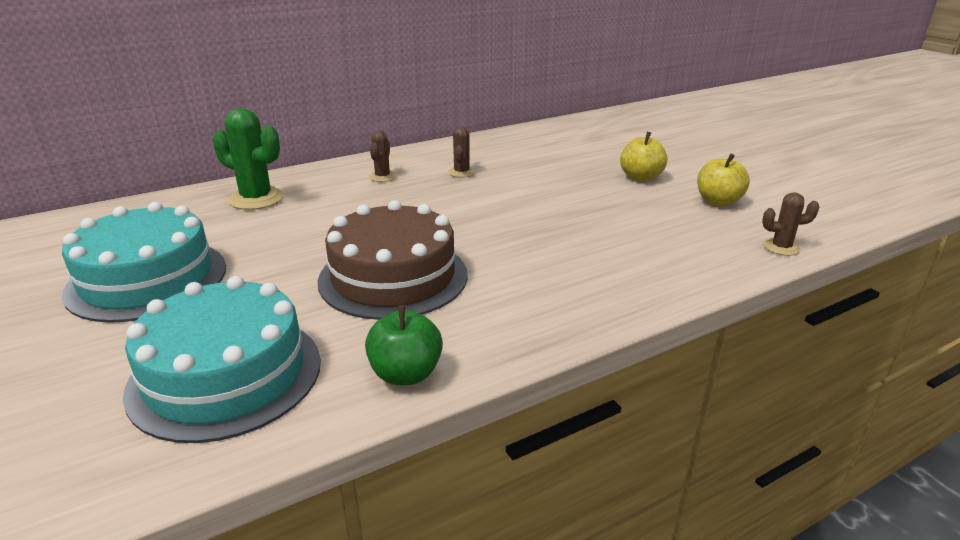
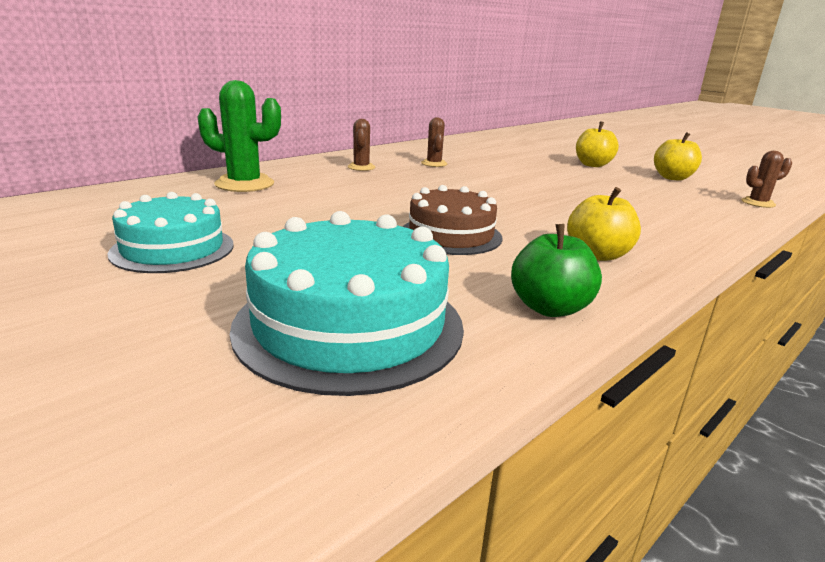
camera: 15 degrees left, 5 degrees down
(147, 279) = (173, 249): turquoise cake -> turquoise cake, size x0.65
(393, 277) = (451, 235): brown cake -> brown cake, size x0.65
(513, 313) = (597, 255): none -> yellow apple

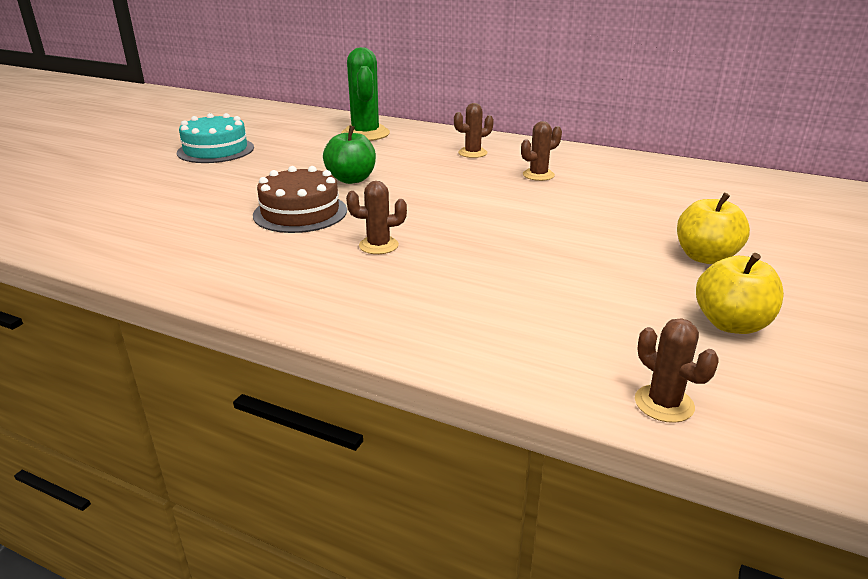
camera: 70 degrees right, 5 degrees up
(349, 325) = (120, 209): turquoise cake -> none
(546, 221) = (378, 245): none -> brown cactus
(549, 308) = (159, 262): green apple -> green apple (351, 179)
(597, 255) = (291, 275): yellow apple -> none

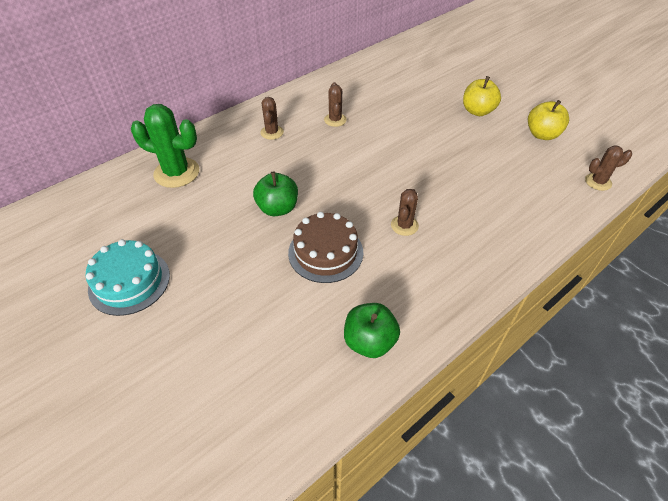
camera: 65 degrees left, 20 degrees up
(176, 257) = (369, 341): none -> green apple

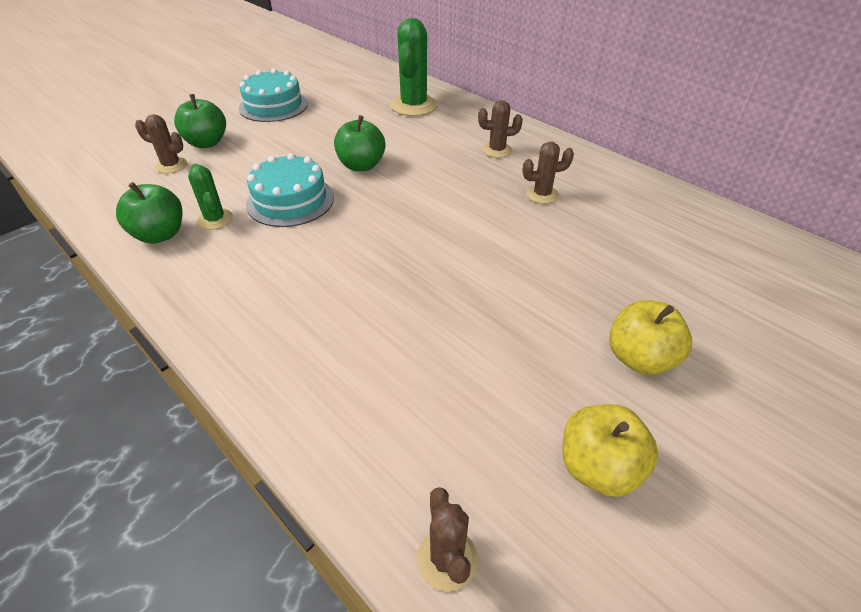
camera: 85 degrees right, 5 degrees down
(200, 334) = (207, 143): none -> green apple
(325, 252) = (290, 200): brown cake -> turquoise cake
(349, 303) = (215, 219): none -> green cactus
(404, 225) = (328, 259): brown cactus -> brown cactus (171, 165)

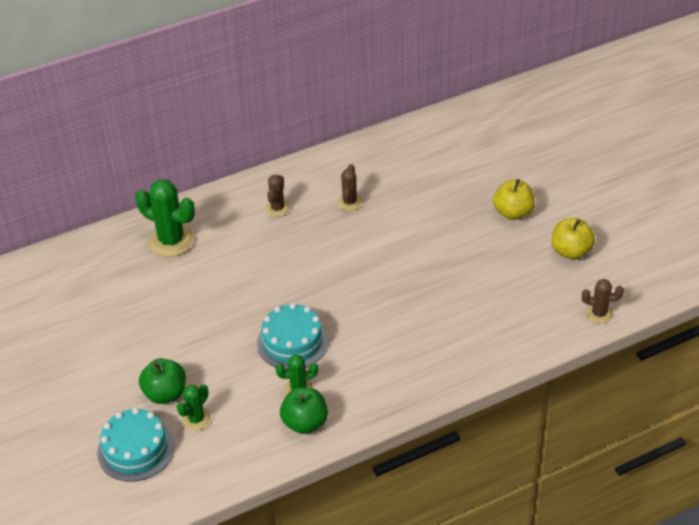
camera: 70 degrees left, 0 degrees up
(171, 165) = (196, 419): brown cactus -> green cactus
(273, 106) = (112, 340): turquoise cake -> turquoise cake (136, 449)
(361, 165) = (260, 293): green apple -> none

